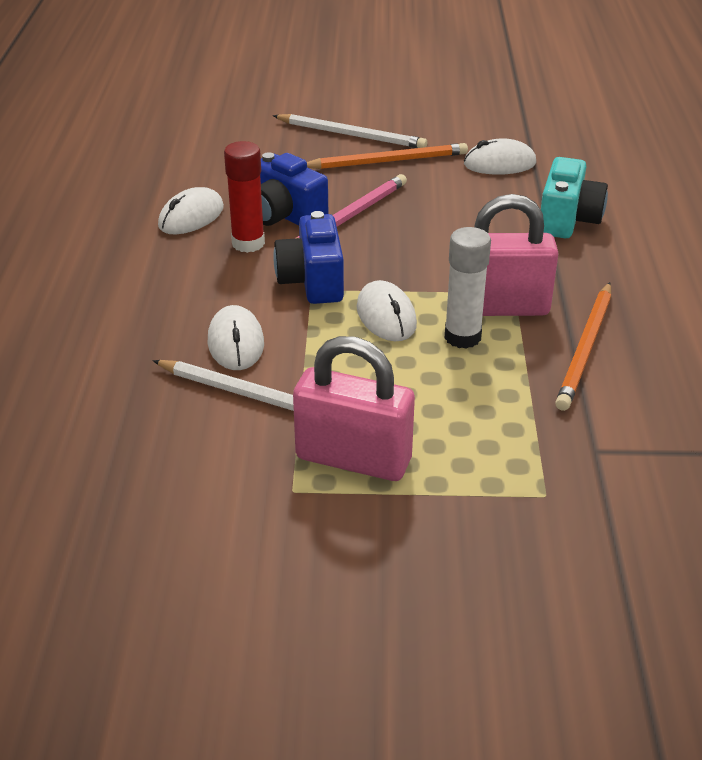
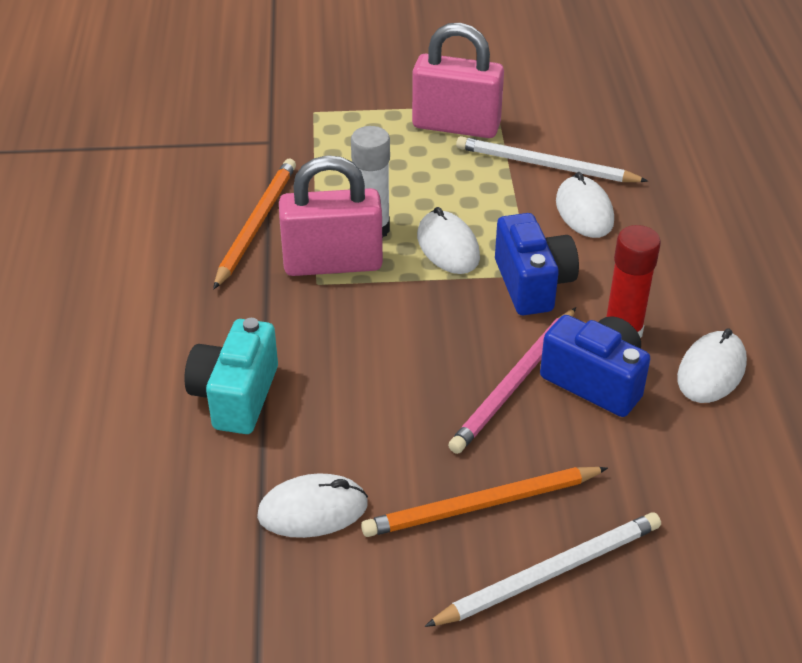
camera: 175 degrees right, 5 degrees up
(351, 135) = (550, 572): white pencil -> white pencil turned 135 degrees clockwise

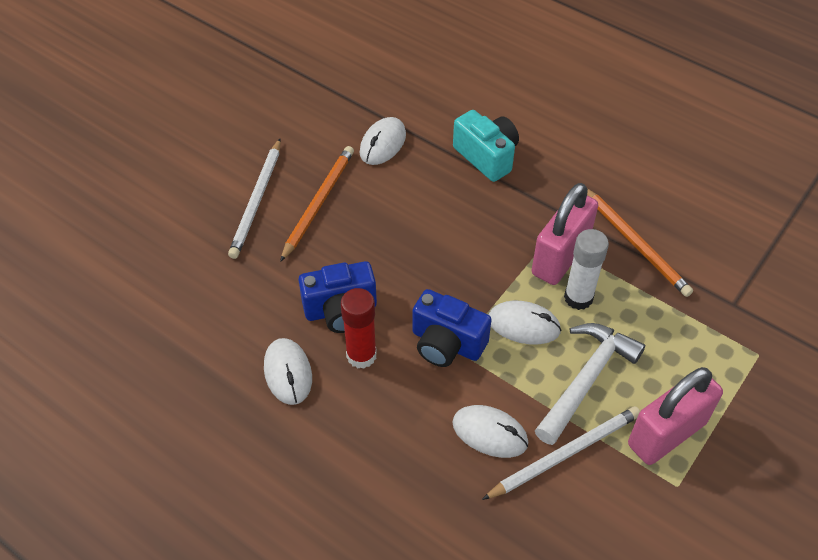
camera: 130 degrees right, 10 degrees up
(459, 185) = (586, 379): none -> white hammer
(515, 383) = (378, 273): pink pencil -> none

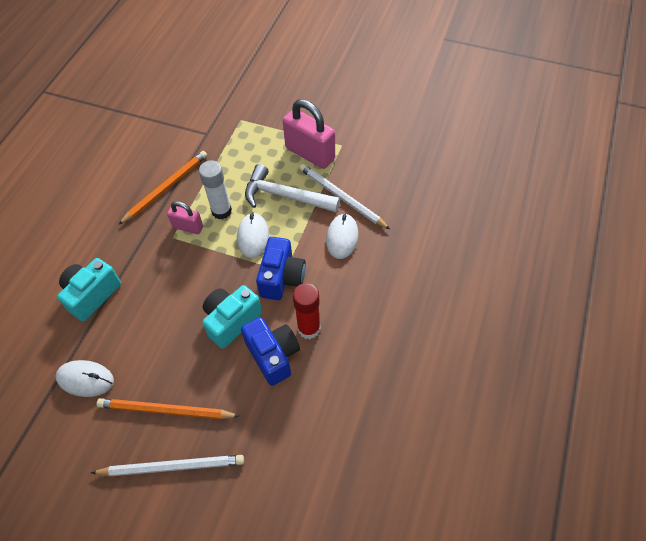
camera: 105 degrees left, 5 degrees up
(288, 373) = (340, 373): white mouse -> none
(403, 278) = (231, 321): none -> turquoise camera
(560, 257) = (188, 227): pink padlock -> pink padlock, size x0.55

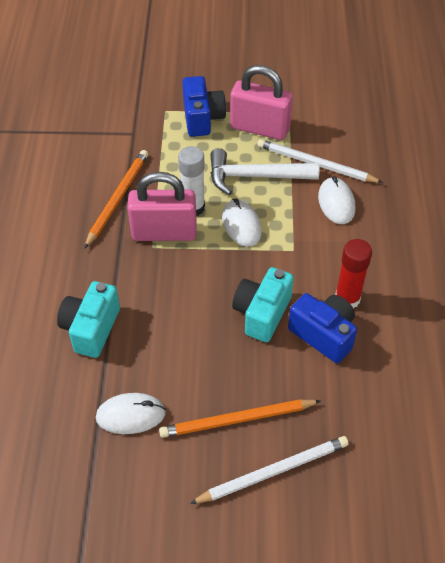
camera: 20 degrees left, 5 degrees down
(188, 227) = (164, 233): pink padlock -> pink padlock, size x1.81
(282, 278) = (293, 257): blue camera -> blue camera (202, 118)

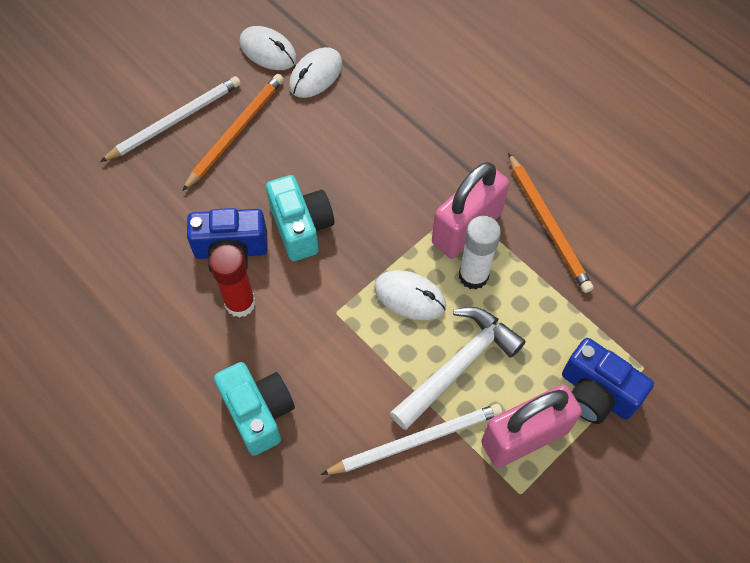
camera: 135 degrees right, 10 degrees up
(91, 328) = (419, 105): turquoise camera -> turquoise camera (258, 412)
(273, 471) = (175, 120): white pencil -> white pencil turned 150 degrees counterclockwise
(336, 203) = (347, 406): white mouse -> white mouse (268, 51)

